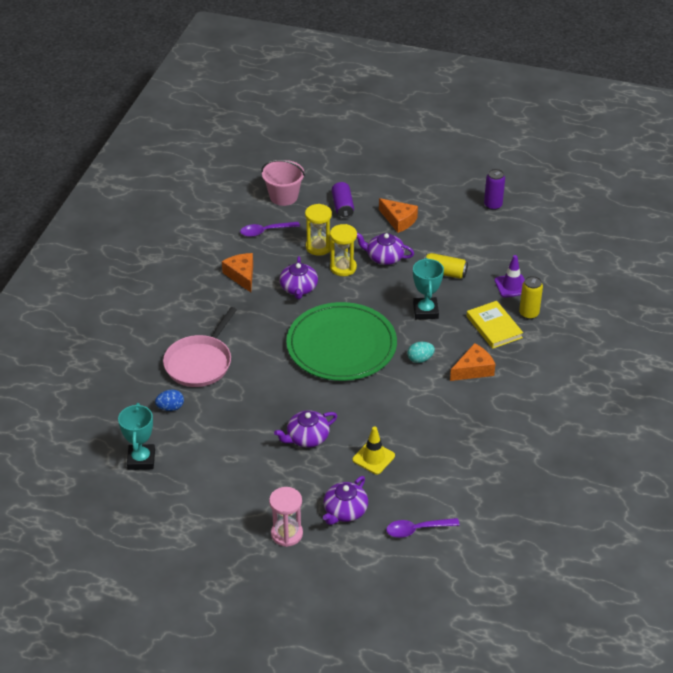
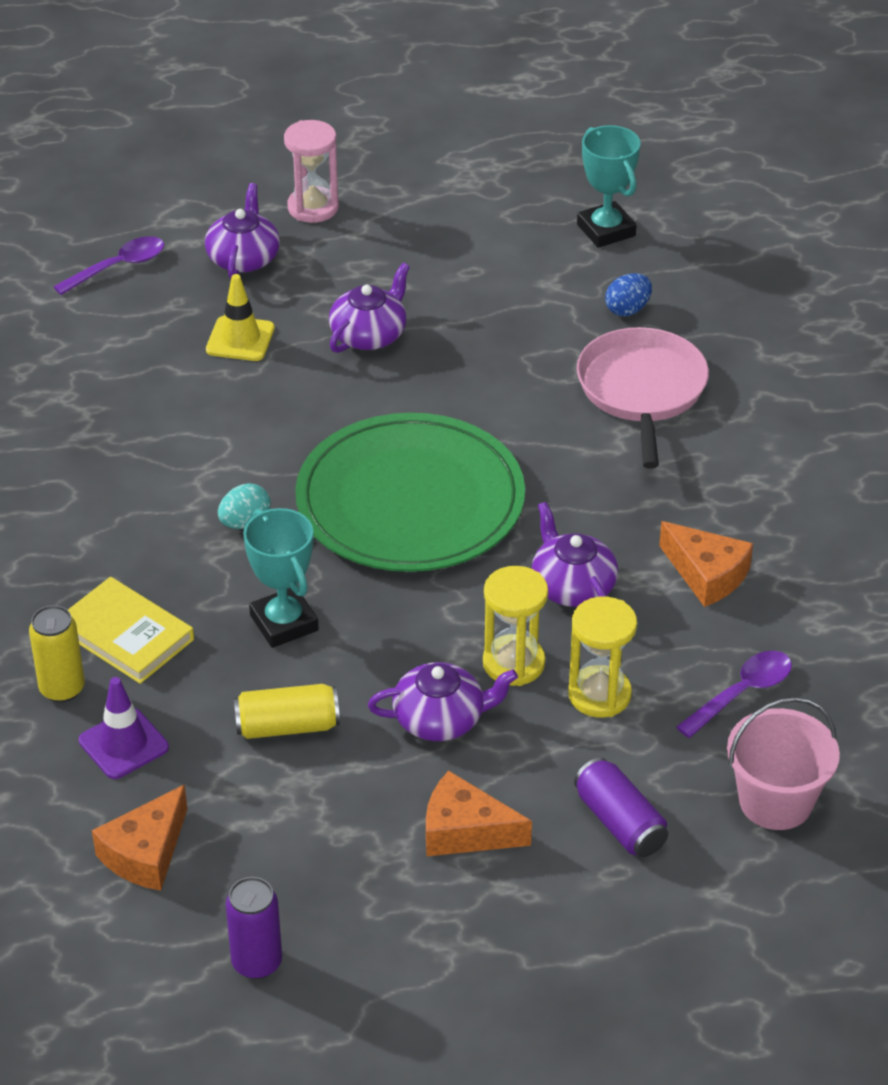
camera: 155 degrees right, 0 degrees up
(473, 369) = (132, 535): orange cheese -> orange cheese (145, 853)

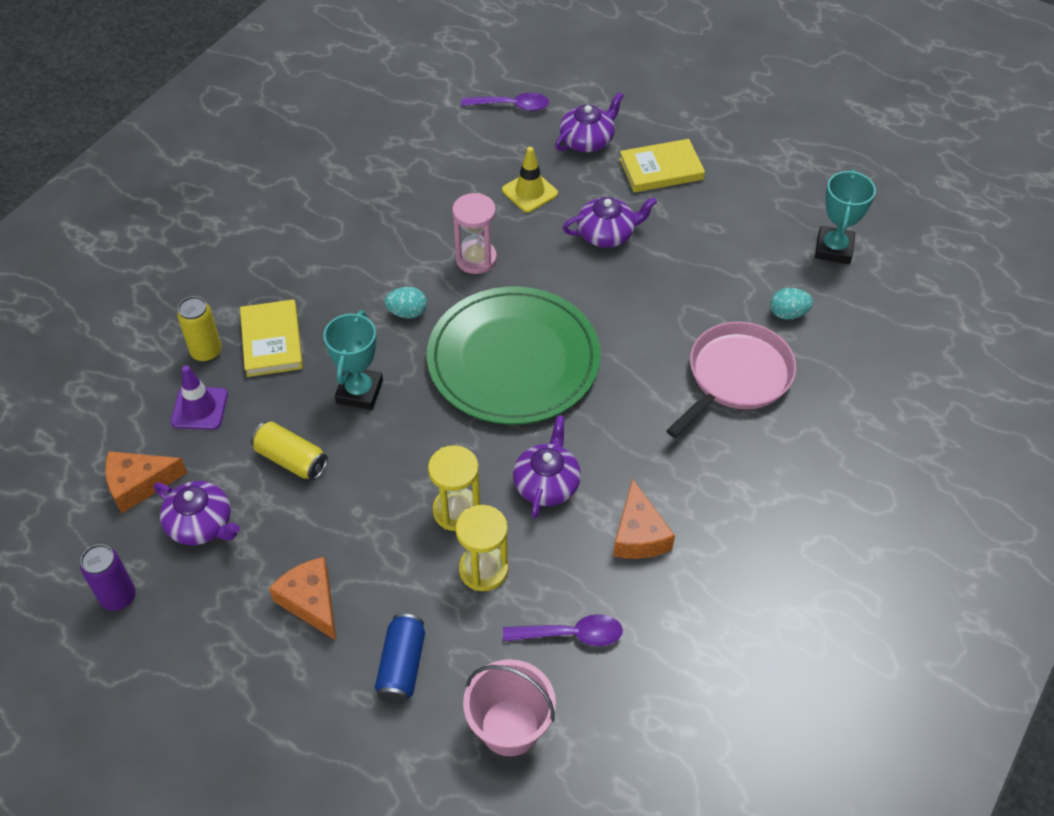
camera: 40 degrees right, 10 degrees up
(313, 208) = (663, 129): pink hourglass -> pink hourglass (476, 259)
(354, 246) = (661, 169): none -> yellow book
(440, 719) = (376, 517): purple teapot -> purple teapot (201, 524)
(620, 822) = (402, 666): purple can -> blue can
(627, 309) = (788, 313): blue egg -> turquoise egg

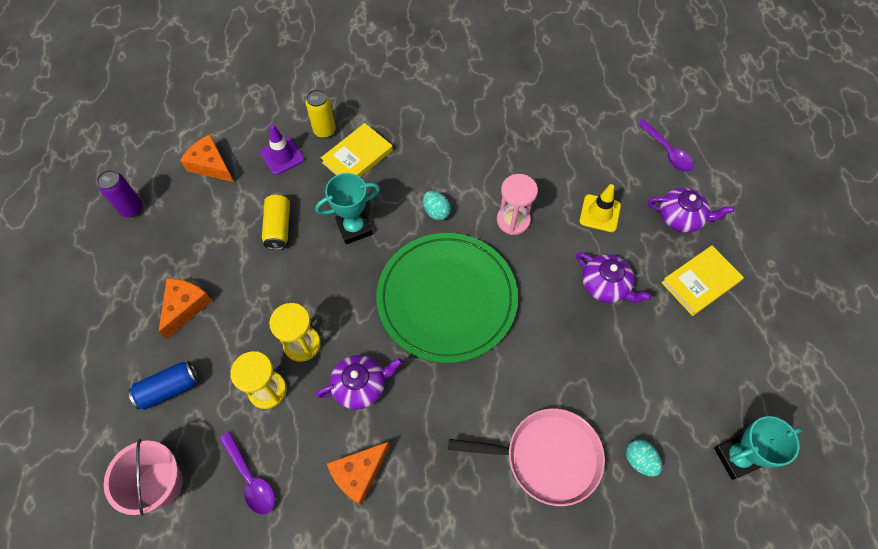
camera: 55 degrees right, 10 degrees up
(201, 524) = (203, 213): purple teapot -> none
(661, 169) = (700, 282): yellow book -> yellow book turned 75 degrees counterclockwise

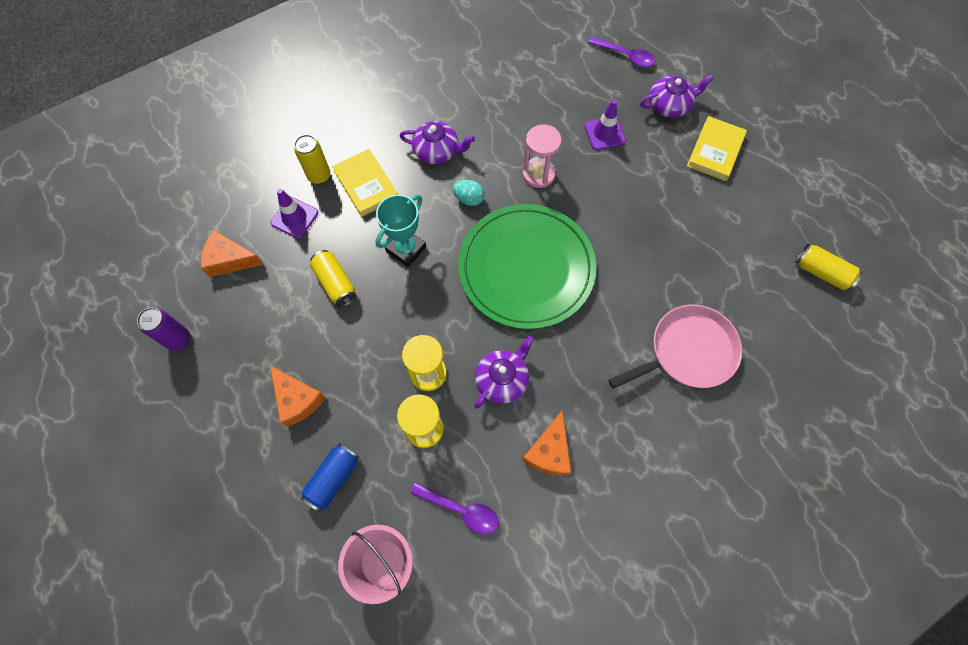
camera: 30 degrees left, 5 degrees up
(185, 307) = (297, 399): orange cheese -> orange cheese turned 150 degrees clockwise
(357, 156) = (366, 185): yellow book -> yellow book turned 45 degrees counterclockwise
(600, 213) = (604, 133): yellow traffic cone -> purple traffic cone
(606, 285) = (646, 190): purple teapot -> purple teapot (437, 151)
(639, 460) = (756, 314): turquoise egg -> none
(736, 457) = (821, 272): turquoise trophy -> yellow can

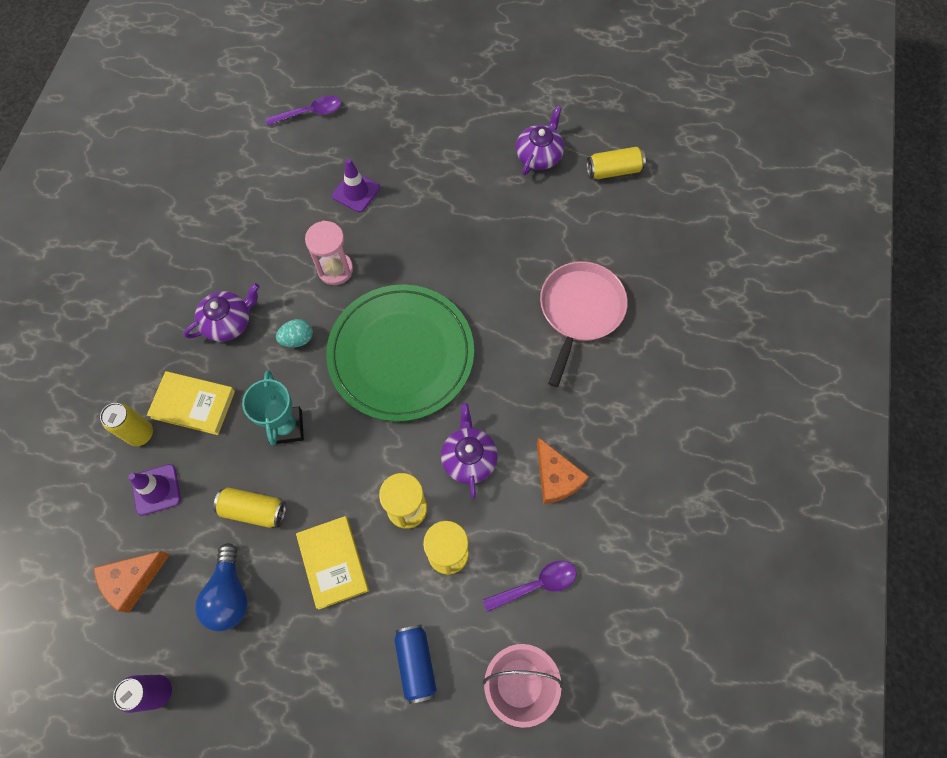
camera: 45 degrees left, 0 degrees up
(271, 321) = (229, 594): none -> blue light bulb
(297, 399) = (321, 634): orange cheese -> none
(669, 105) = (385, 128): purple teapot -> purple teapot (539, 155)
(715, 151) = (454, 137): yellow book -> yellow book (333, 562)

